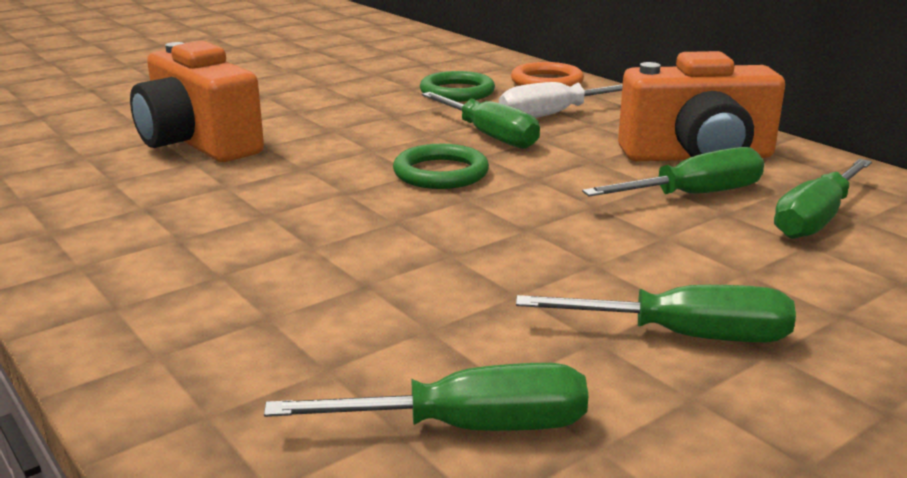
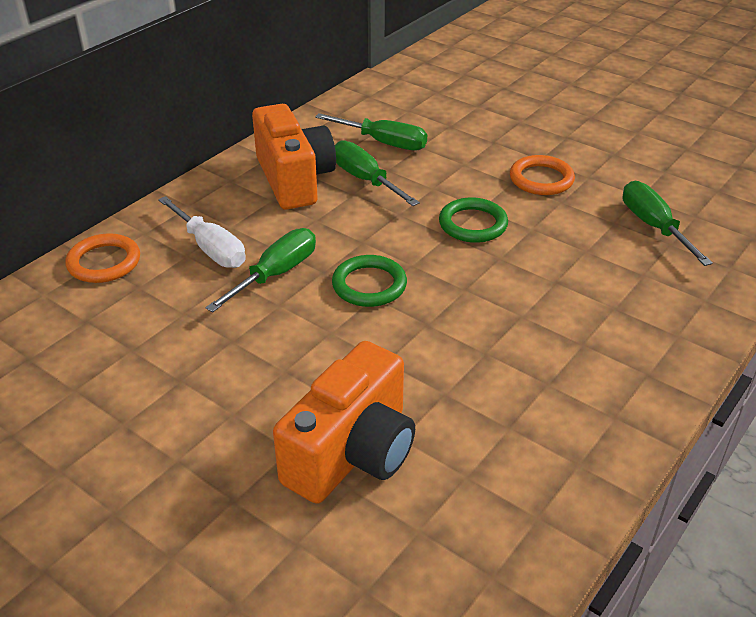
camera: 105 degrees left, 15 degrees up
(457, 92) = (146, 313): green ring -> green ring (473, 224)
(684, 336) = (541, 179): green screwdriver -> orange ring

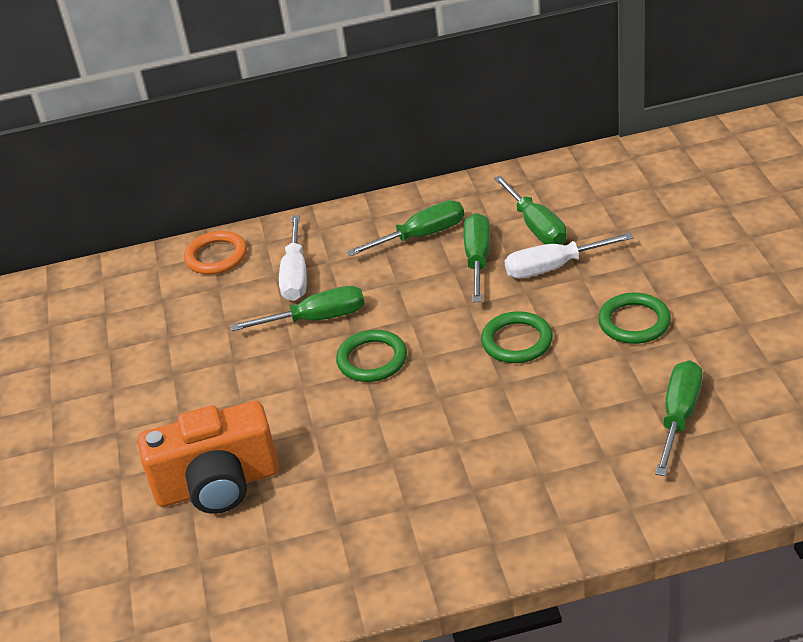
camera: 45 degrees right, 0 degrees up
(294, 179) = (421, 236): orange camera -> green screwdriver
(434, 165) = (554, 267): none -> white screwdriver
(541, 179) = (634, 322): orange ring -> green ring

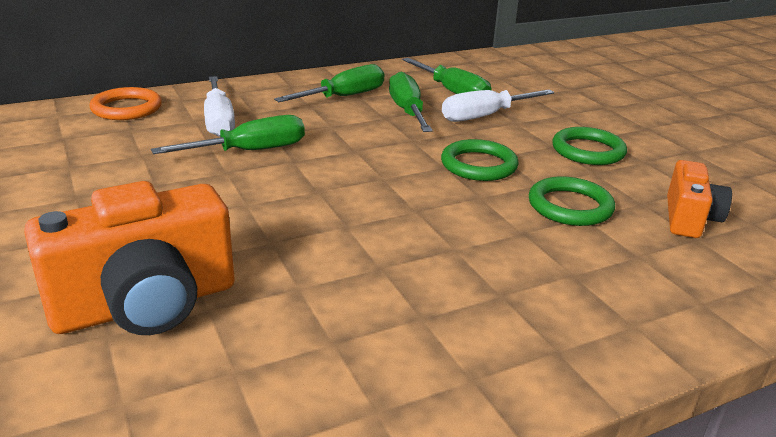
camera: 20 degrees left, 10 degrees down
(372, 360) = (324, 181): green ring -> green ring (570, 206)
(679, 417) = (689, 219): green screwdriver -> orange camera

